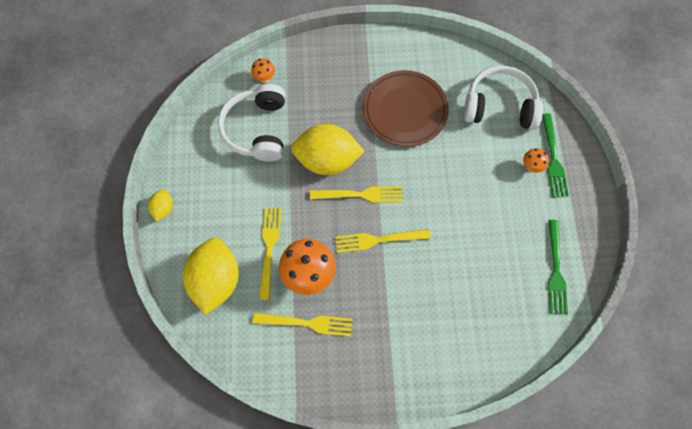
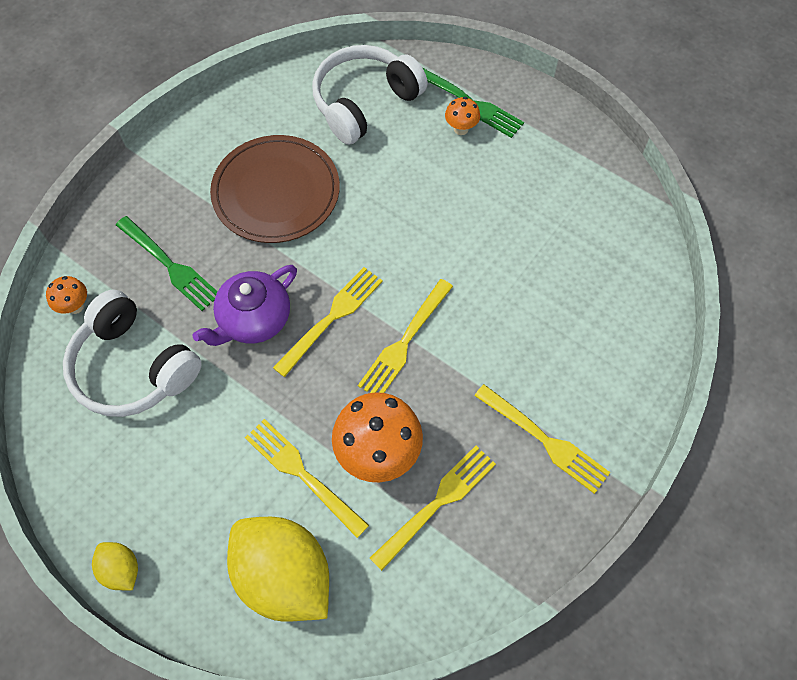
camera: 50 degrees left, 5 degrees down
(327, 160) = (254, 319): yellow lemon -> purple teapot
(384, 351) = (544, 440): none -> yellow fork
(555, 270) = (594, 198): green fork -> green fork (169, 265)

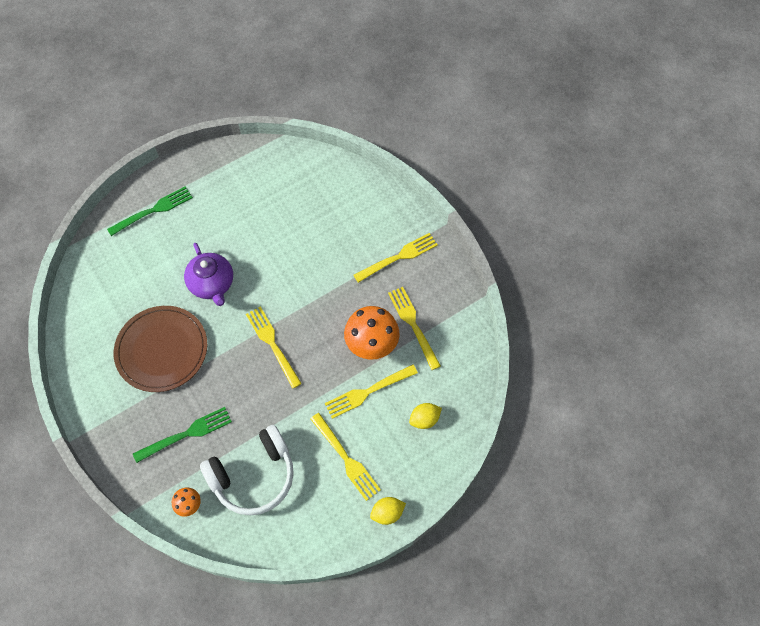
camera: 70 degrees left, 0 degrees up
(254, 319) = (252, 391): purple teapot -> purple teapot (212, 284)
(284, 575) = (424, 419): yellow lemon -> yellow lemon, size x0.46
(365, 103) = (118, 272): white headphones -> none
(405, 341) = (307, 308): yellow fork -> yellow fork (346, 458)
(461, 129) = (170, 223): orange mushroom -> none

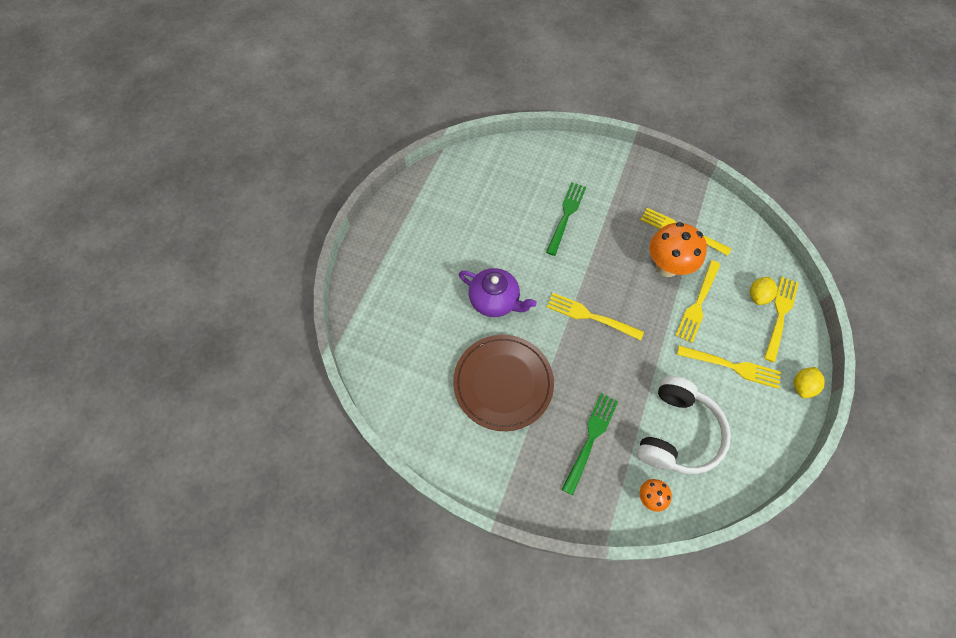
camera: 35 degrees left, 0 degrees up
(153, 210) = (386, 272): green fork -> green fork (566, 215)
(398, 257) = (622, 188): yellow fork -> yellow fork (780, 315)

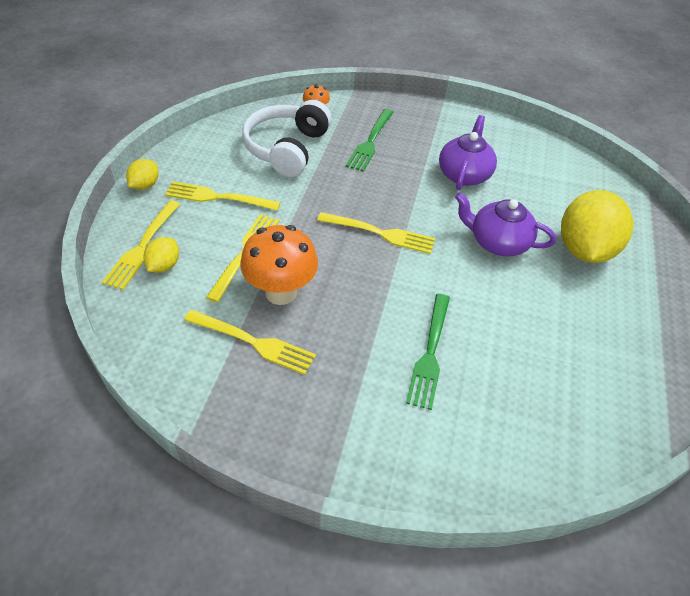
camera: 170 degrees right, 15 degrees down
(426, 288) = (584, 250): none -> yellow lemon
(503, 383) = (464, 174): brown plate -> purple teapot

